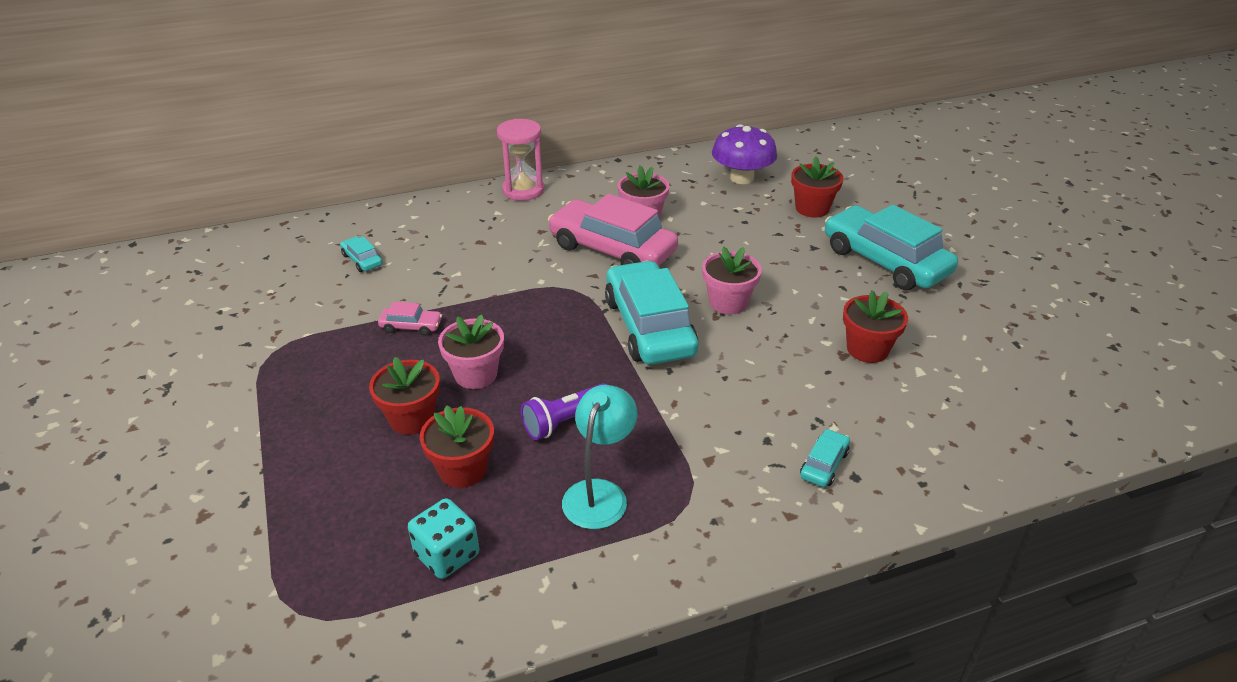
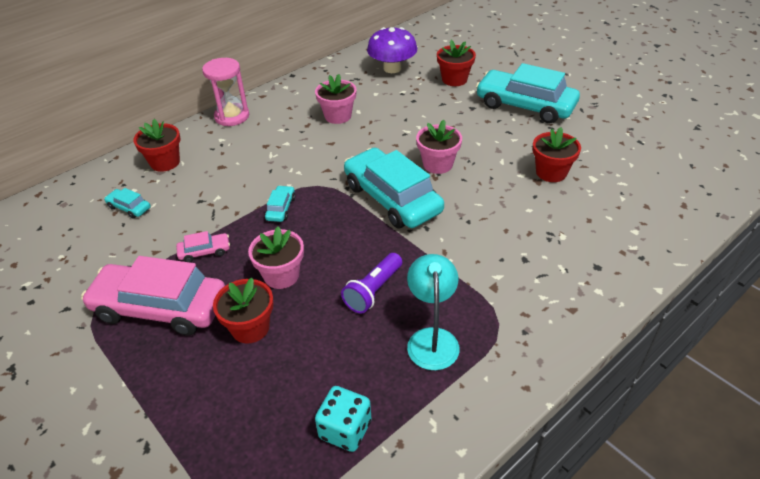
camera: 20 degrees left, 5 degrees up
(462, 470) = (316, 356): red flower pot -> red flower pot (165, 162)
(612, 249) = (329, 146): pink car -> pink car (160, 307)
(824, 464) = (572, 264): turquoise car -> turquoise car (281, 208)

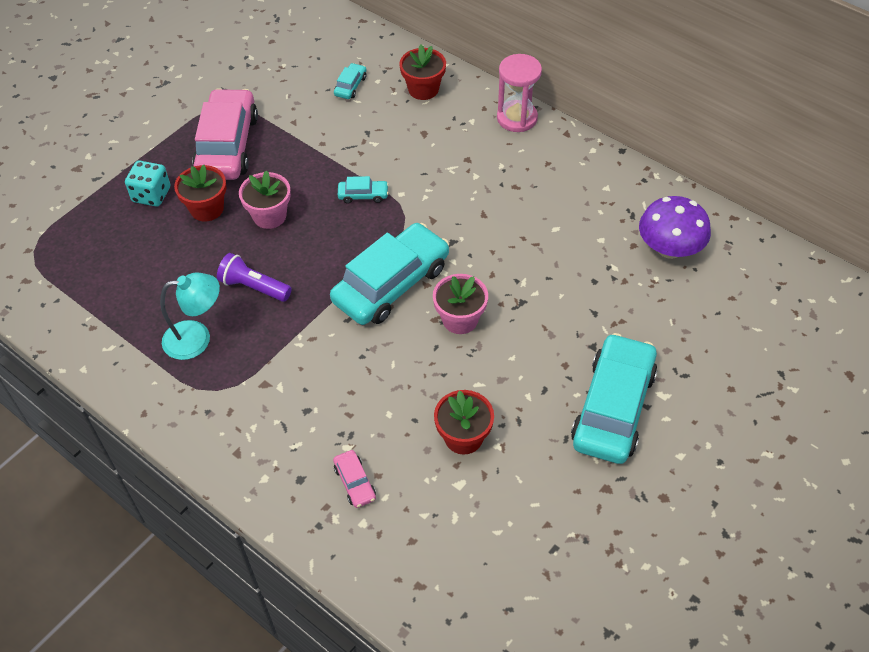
camera: 80 degrees right, 10 degrees up
(204, 251) = (296, 155): pink car -> pink car (355, 482)
(338, 116) = (540, 211): pink flower pot -> none
(345, 430) = (106, 290): turquoise dice -> turquoise dice (151, 195)
(454, 79) = (660, 321): red flower pot -> none

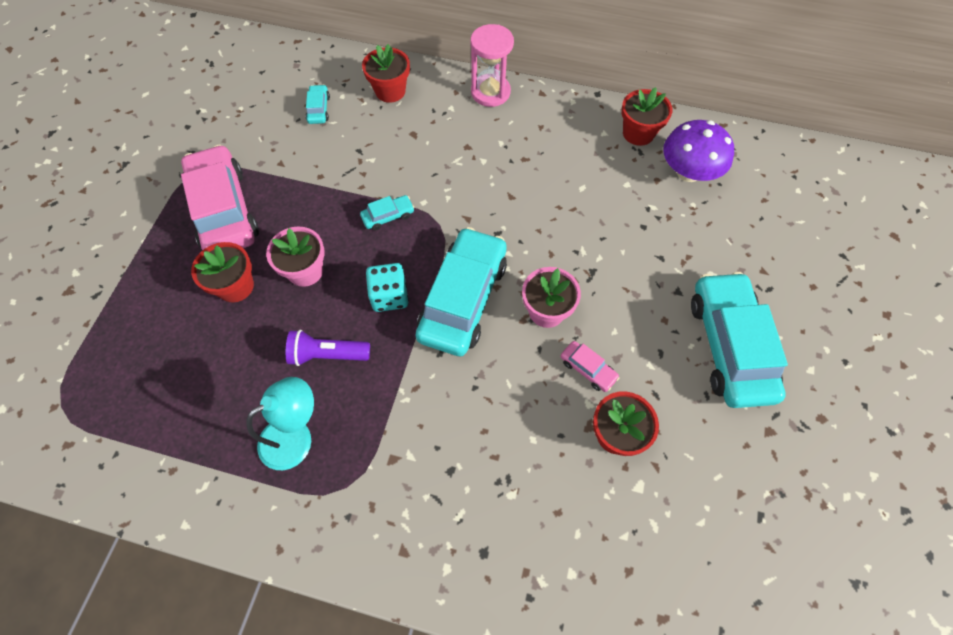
camera: 25 degrees left, 10 degrees up
(151, 195) = (167, 292): turquoise dice -> turquoise dice (389, 296)
(355, 482) = (540, 531): pink car -> pink car (588, 369)
(640, 198) = (638, 133): none -> red flower pot

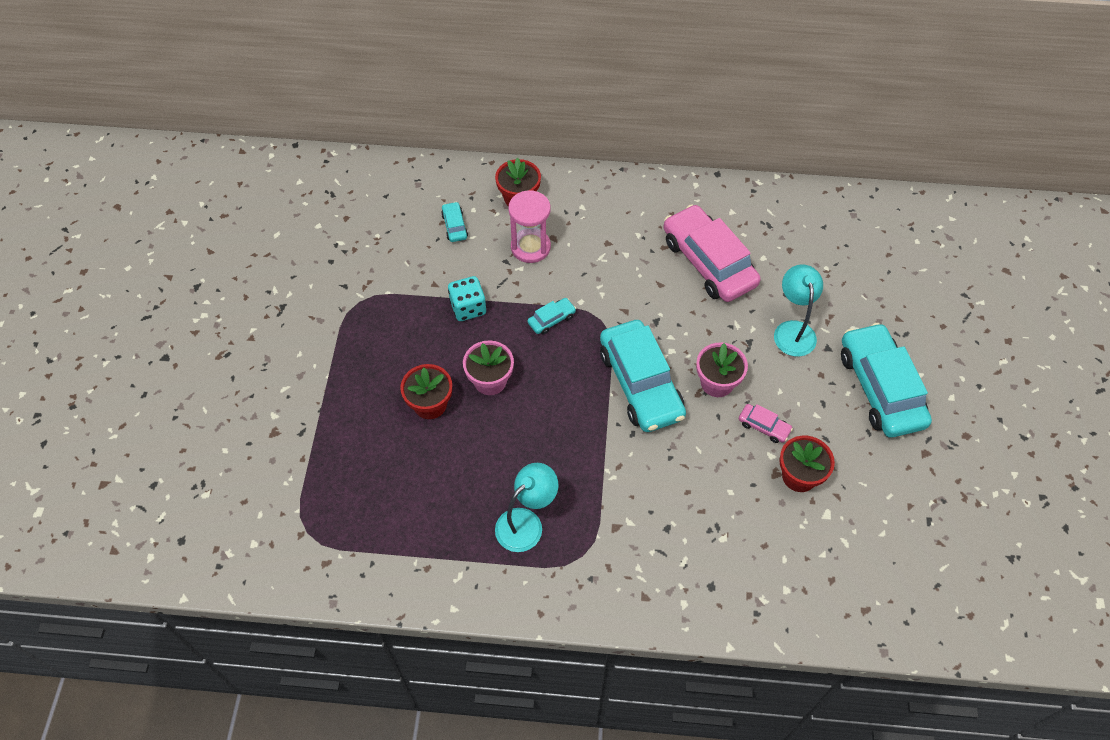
camera: 10 degrees left, 5 degrees down
(224, 210) = (395, 336): pink car -> pink car (708, 262)
(327, 354) = (533, 450): purple flashlight -> none
(389, 296) = (574, 391): turquoise dice -> turquoise dice (468, 308)
(463, 299) = (640, 384): turquoise car -> turquoise car turned 150 degrees clockwise
(490, 92) = (616, 186): pink hourglass -> pink hourglass (530, 247)
(638, 133) = (763, 207): red flower pot -> none
(643, 266) = (793, 330): none -> turquoise lamp
(688, 172) = (816, 238): purple mushroom -> none

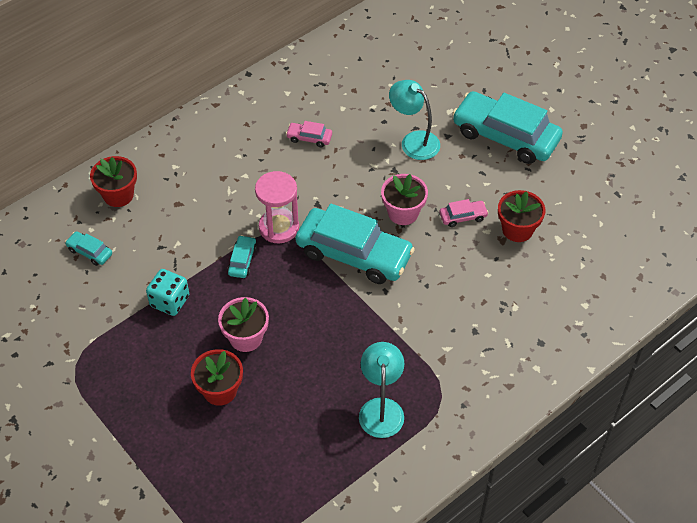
camera: 45 degrees left, 5 degrees down
(530, 247) = (168, 223): pink hourglass -> pink hourglass (279, 227)
(708, 262) = (309, 138): pink car -> pink car, size x0.42

